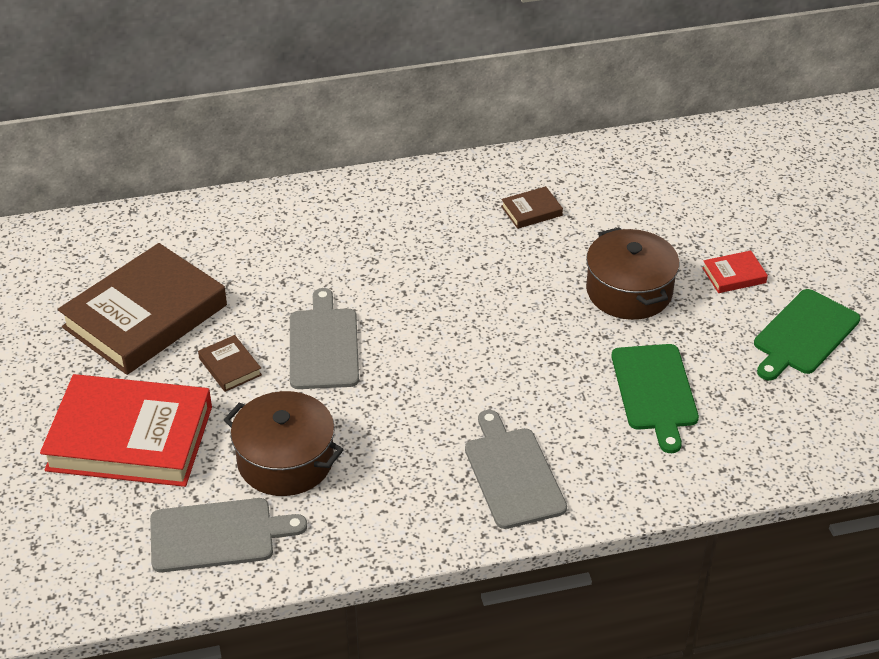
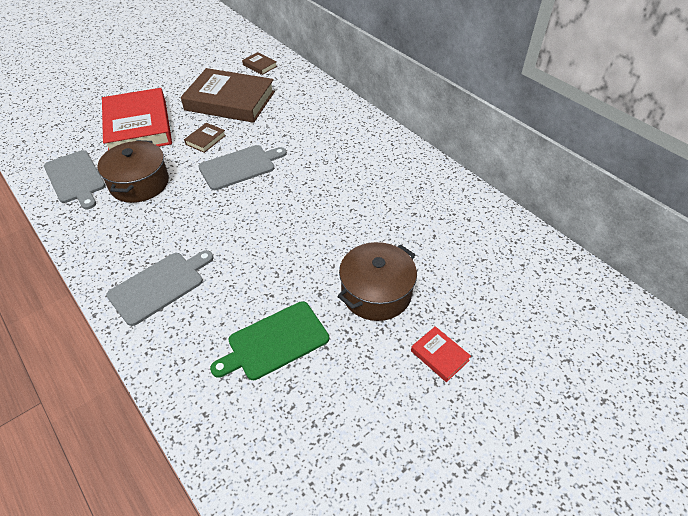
camera: 65 degrees right, 5 degrees up
(531, 211) = (424, 214): brown book -> brown book (260, 66)
(803, 334) = (397, 431): green cutting board -> none

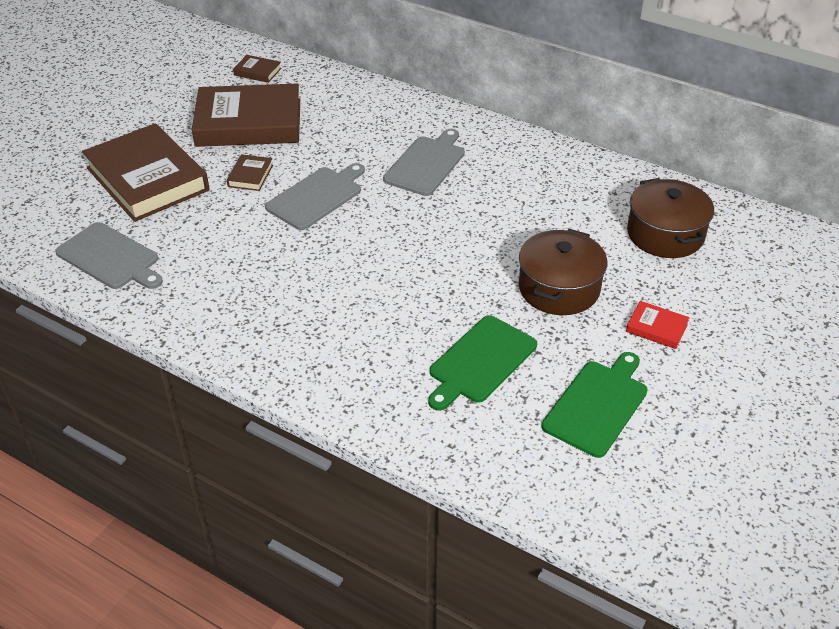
camera: 20 degrees left, 5 degrees down
(138, 126) = (147, 179): red book -> brown book
(139, 183) = (201, 244): brown pot -> brown pot (665, 234)
(159, 286) = (311, 344): grey cutting board -> grey cutting board (426, 164)
(347, 416) = (597, 405): none -> green cutting board

